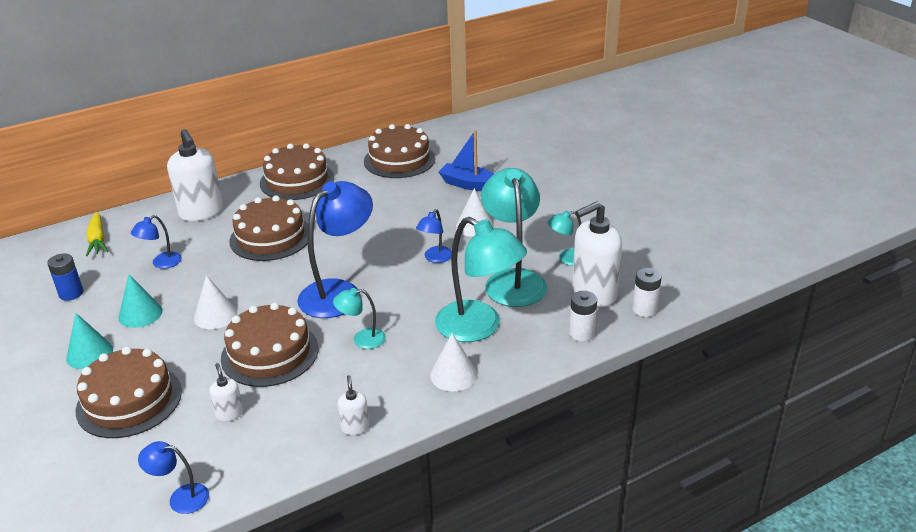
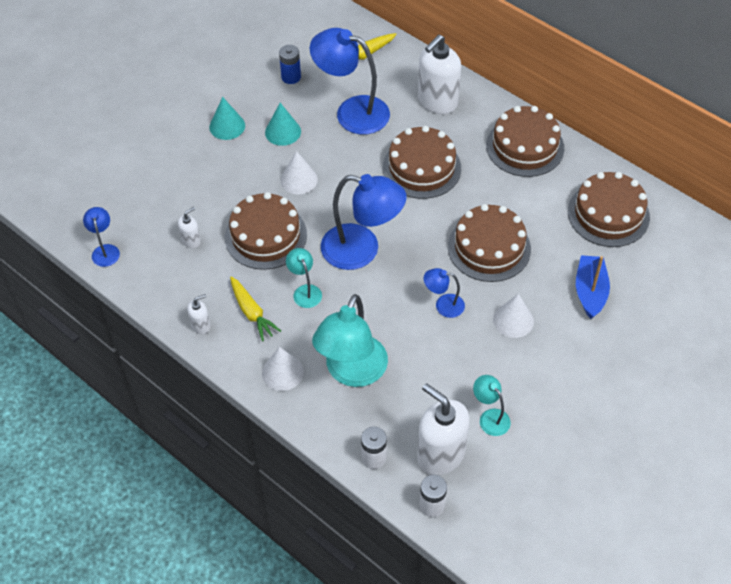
camera: 70 degrees right, 20 degrees up
(129, 400) = (186, 175): brown cake -> brown cake (489, 247)
(161, 263) = (352, 112): blue lamp -> blue lamp, size x2.07
(364, 383) = (252, 313): none -> yellow carrot
(513, 280) = (435, 379): turquoise lamp -> none

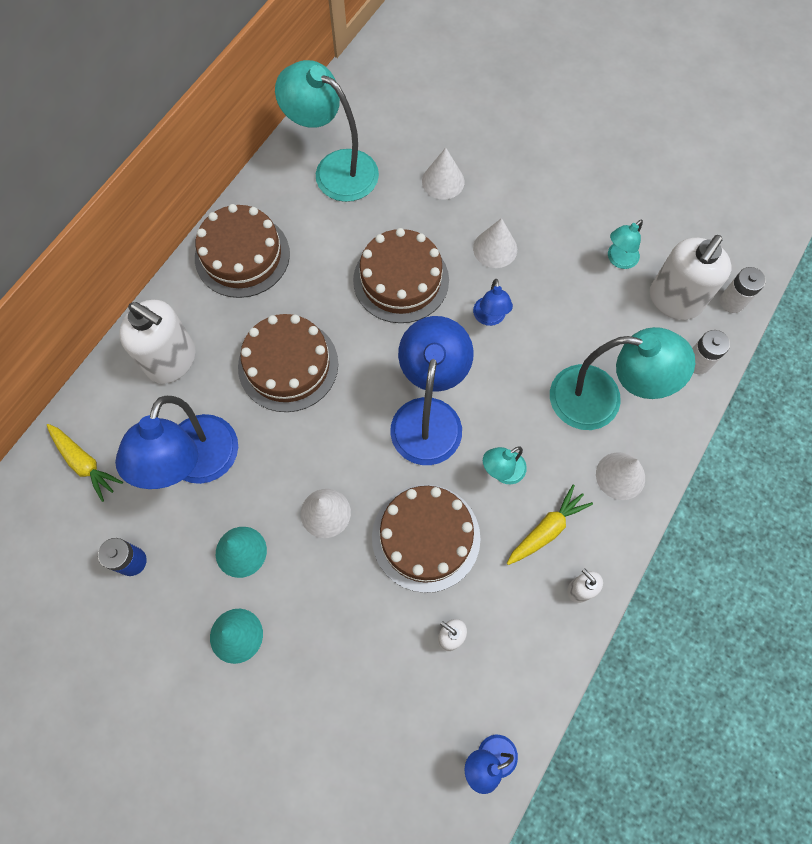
camera: 100 degrees left, 15 degrees up
(590, 292) = (443, 181): blue boat -> white cone
(608, 214) = (335, 169): brown cake -> turquoise lamp

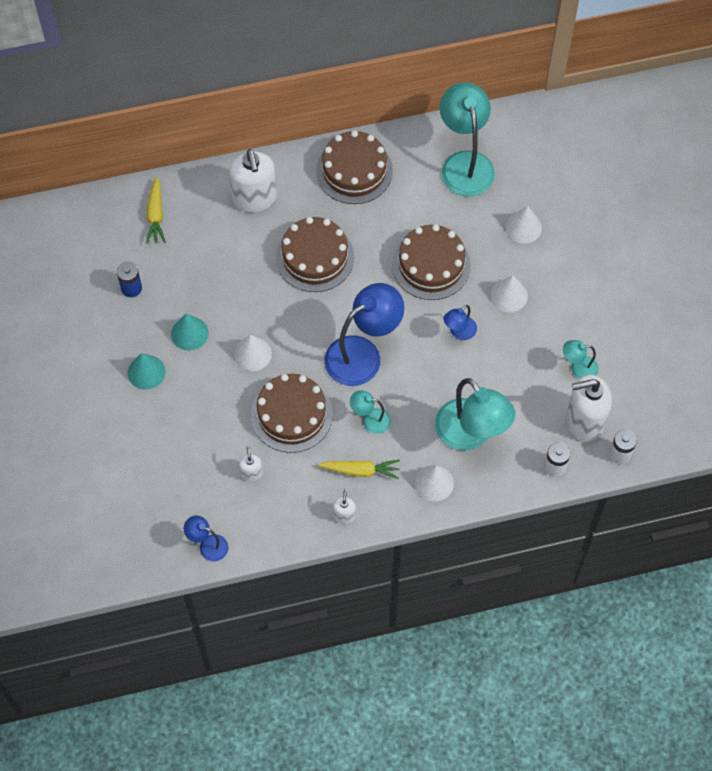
camera: 45 degrees right, 5 degrees down
(197, 464) = (212, 268): blue lamp -> none

